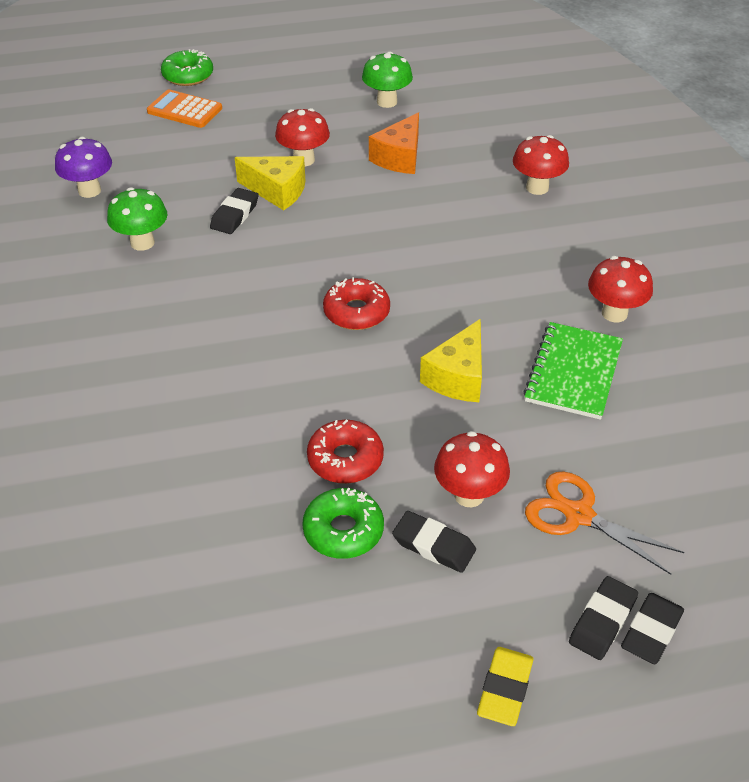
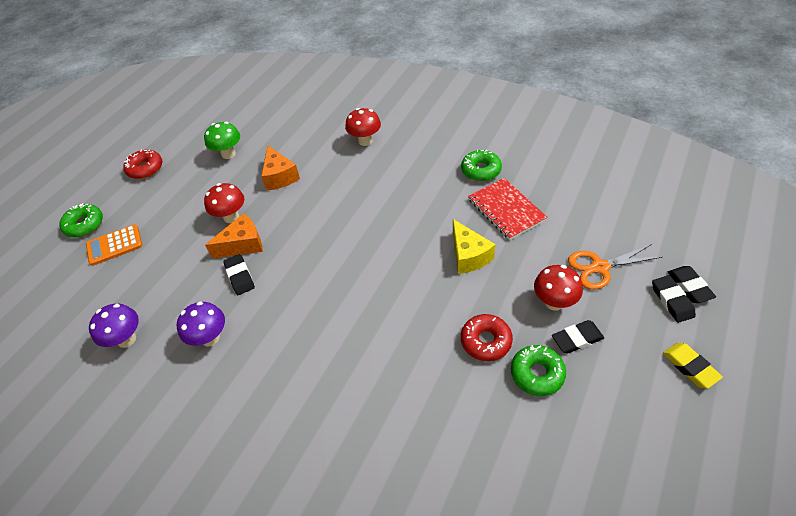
camera: 45 degrees left, 5 degrees up
(142, 243) = (210, 338): green mushroom -> purple mushroom
(277, 191) = (243, 244): yellow cheese -> orange cheese
(356, 312) = (380, 268): red donut -> red donut (145, 169)
(573, 372) = (506, 210): green notebook -> red notebook
(614, 313) = (481, 170): red mushroom -> green donut

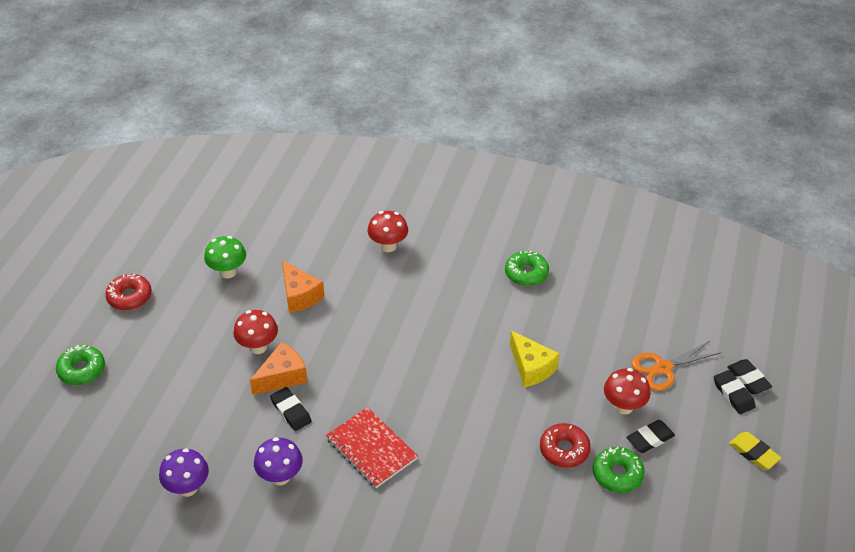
camera: 15 degrees left, 5 degrees down
(114, 245) = (130, 390): orange calculator -> none
(506, 210) = (561, 316): red notebook -> red notebook (371, 449)

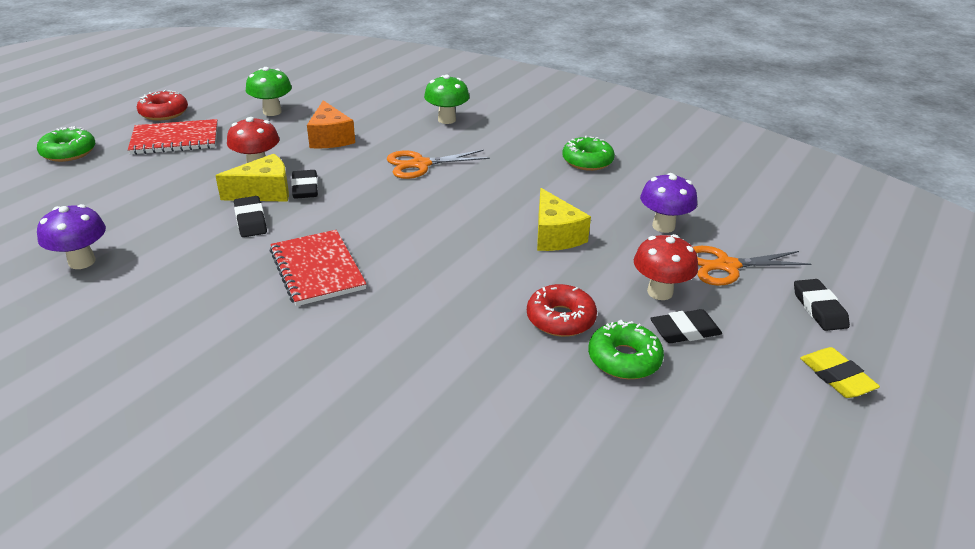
camera: 15 degrees right, 10 degrees down
(165, 330) = (175, 139): none -> red notebook
(280, 477) = (192, 273): purple mushroom -> purple mushroom (663, 226)
(282, 377) = (264, 192): orange cheese -> yellow cheese
(388, 246) = (447, 120): red mushroom -> green mushroom
(393, 311) = (420, 164): none -> orange scissors
(748, 379) = (844, 298): black eraser -> black eraser (305, 188)

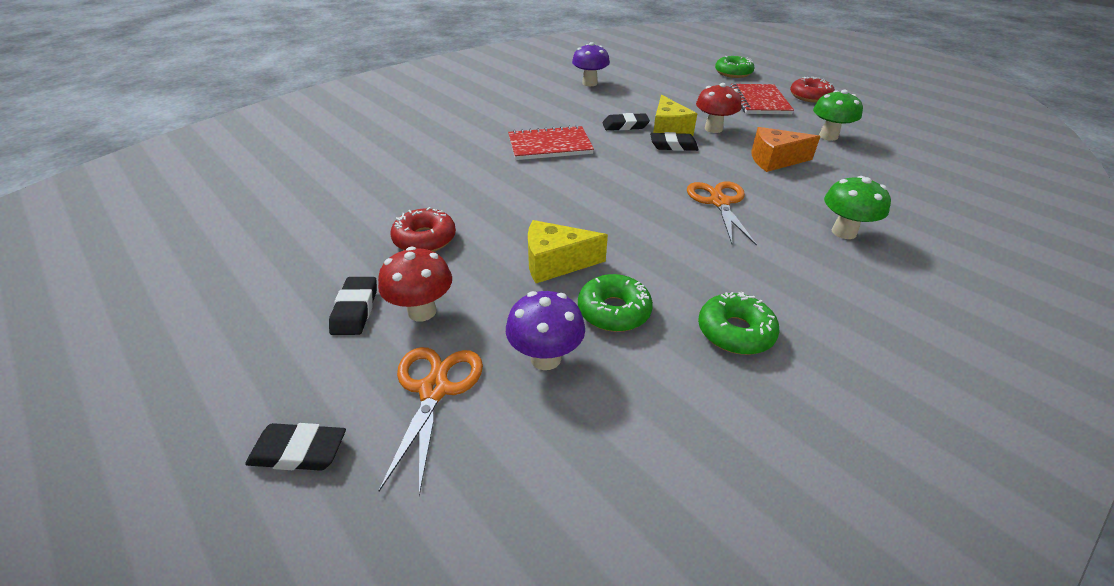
camera: 105 degrees right, 5 degrees up
(624, 359) = (352, 261): green donut -> green donut (614, 311)
(836, 377) = (201, 403): yellow eraser -> none

